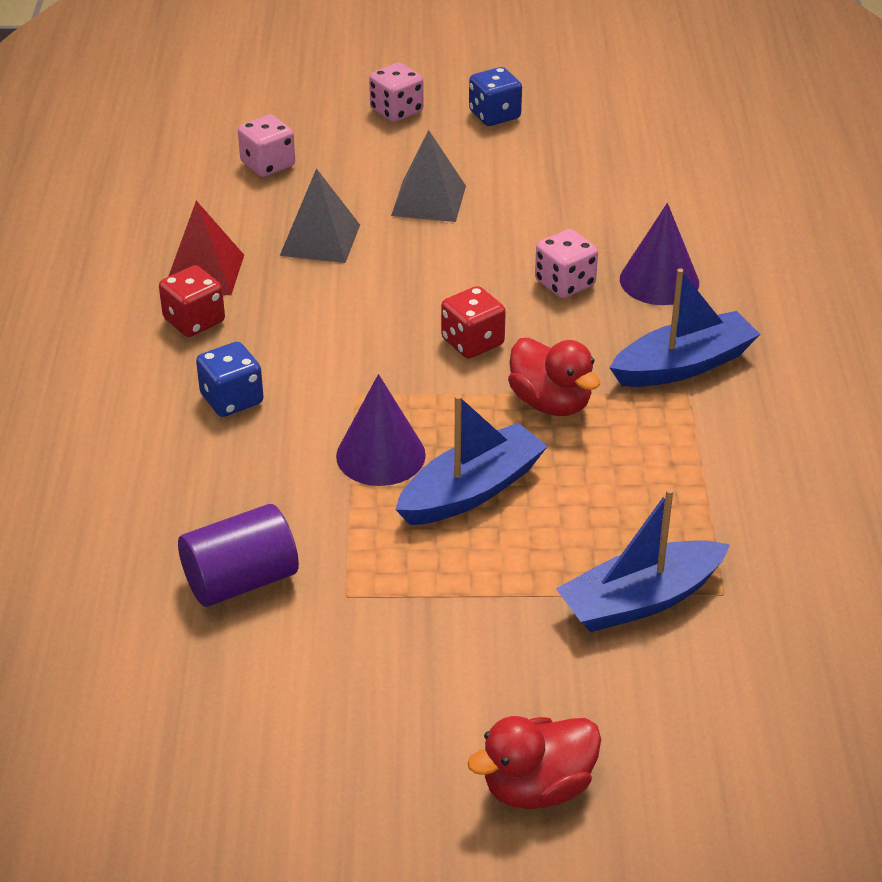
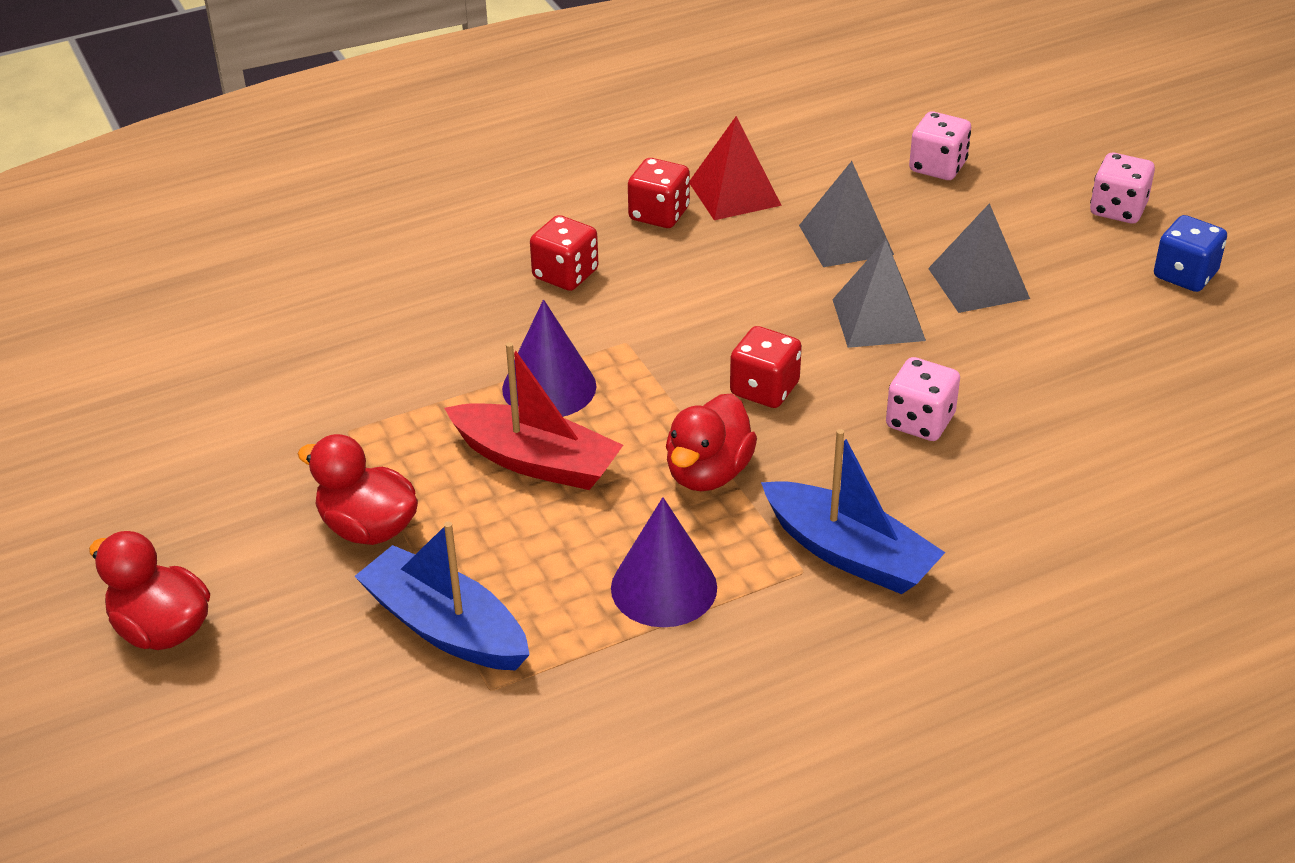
camera: 65 degrees right, 0 degrees up
(232, 399) = (565, 274): blue dice -> red dice
(241, 581) = (332, 365): purple cylinder -> none
(433, 260) = (878, 319): none -> grey pyramid
(471, 490) = (536, 461): blue boat -> red boat
(488, 615) = (368, 528): none -> red duck
(659, 281) = (989, 491): purple cone -> purple cone (664, 587)

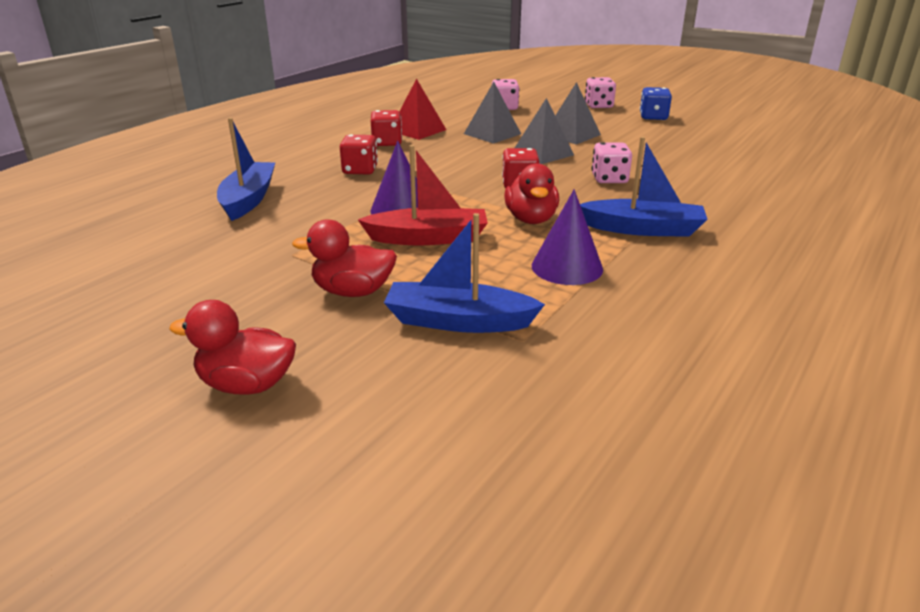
camera: 30 degrees left, 10 degrees down
(372, 295) = (248, 199): none -> blue boat

